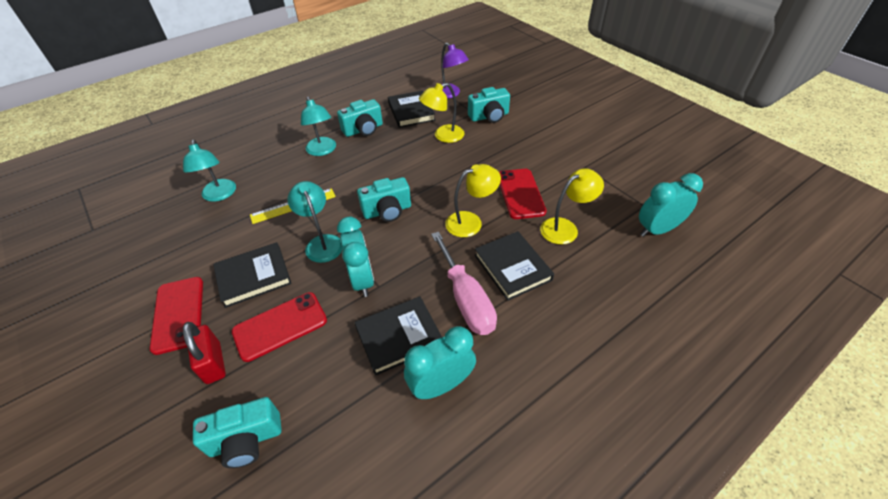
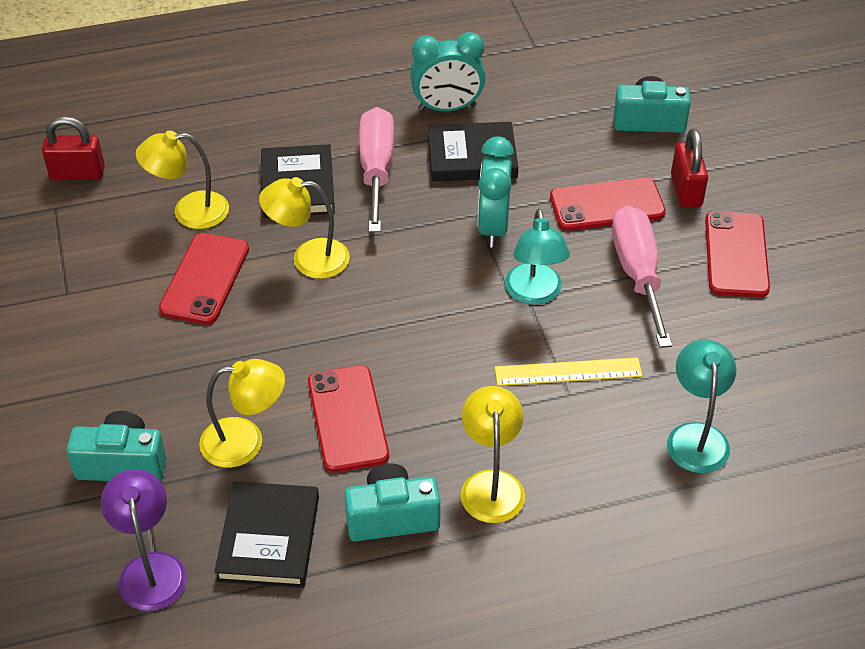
camera: 160 degrees left, 0 degrees up
(254, 276) = (638, 274): black book -> pink screwdriver
(322, 151) = (491, 484): turquoise lamp -> yellow lamp
(387, 211) = (421, 314): turquoise camera -> none
(401, 155) = (347, 419): none -> red phone
(657, 230) = (77, 173): turquoise clock -> red padlock

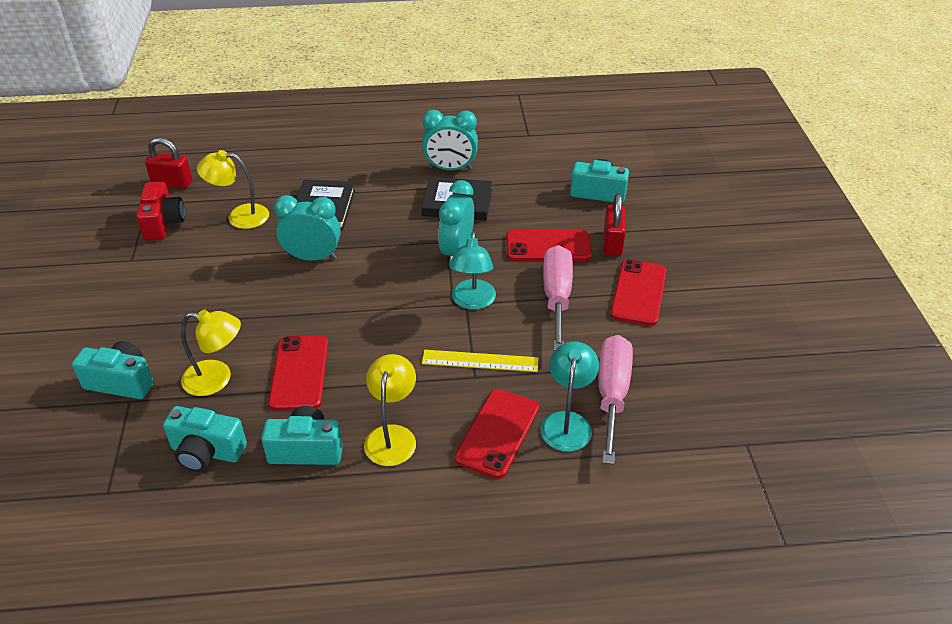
camera: 10 degrees right, 5 degrees down
(89, 234) = (163, 223): none -> red camera
(150, 568) = (110, 461): purple lamp -> none
(205, 279) = (233, 262): red phone -> red phone (498, 433)
(269, 538) = (207, 452): black book -> turquoise camera
(308, 259) = (312, 257): yellow lamp -> turquoise clock
(377, 170) = (384, 204): pink screwdriver -> pink screwdriver (612, 394)

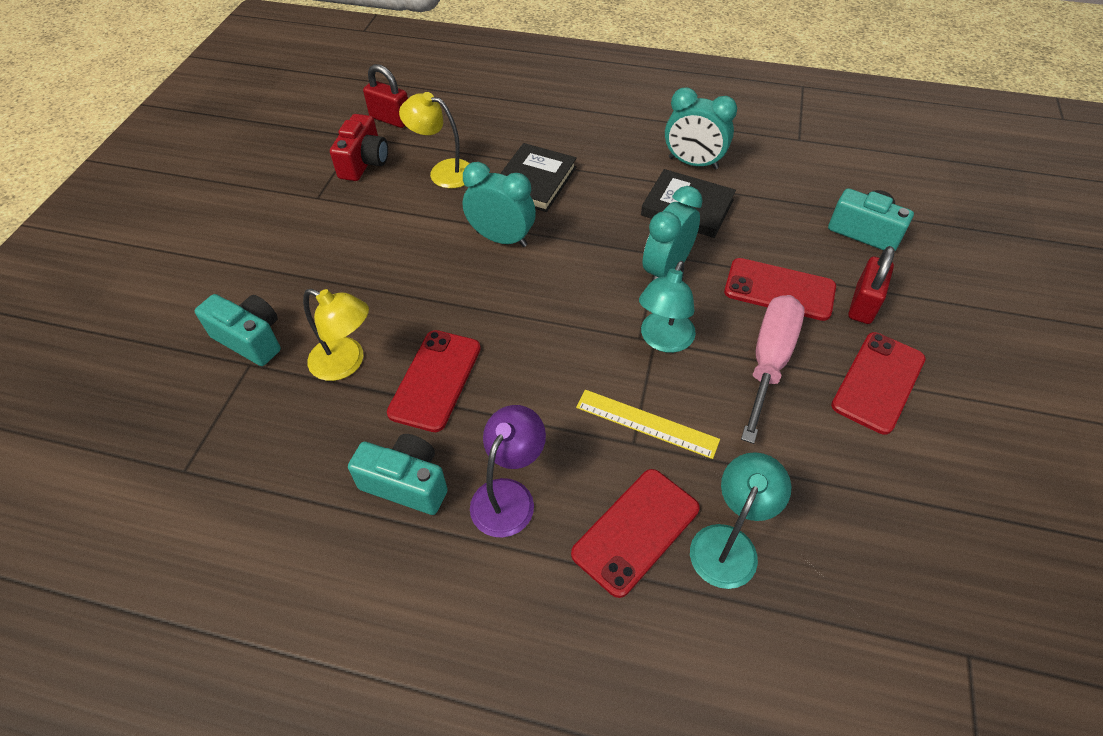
camera: 20 degrees right, 10 degrees up
(207, 452) = (301, 452): turquoise camera -> none
(392, 436) = (509, 495): yellow lamp -> purple lamp
(612, 394) = (800, 520): pink screwdriver -> none

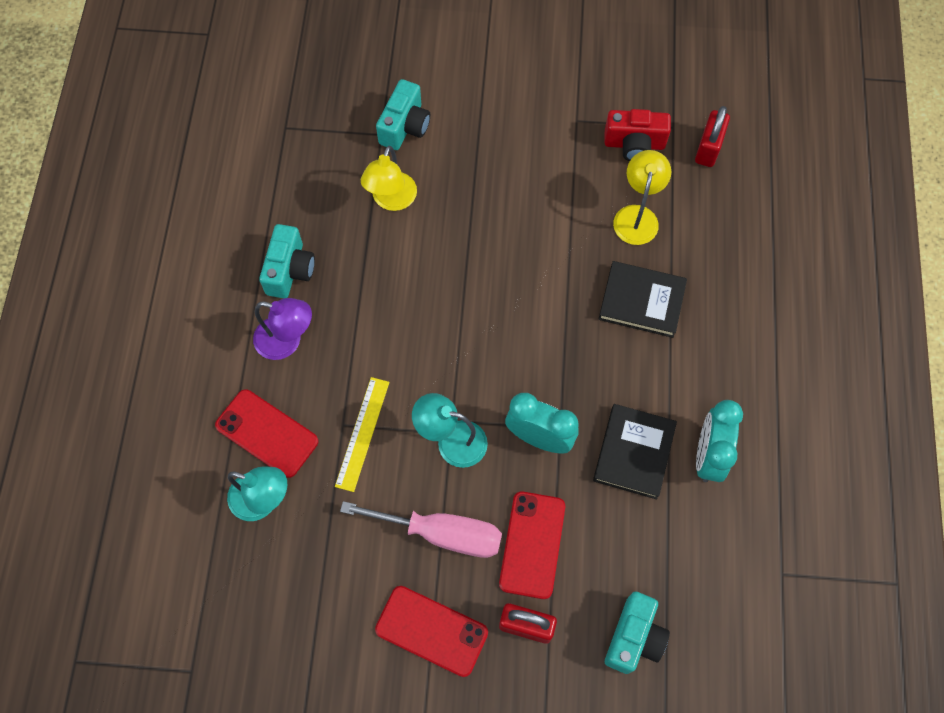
camera: 80 degrees right, 15 degrees up
(435, 380) = (384, 268): red phone -> none
(501, 239) = (553, 286): turquoise clock -> none

